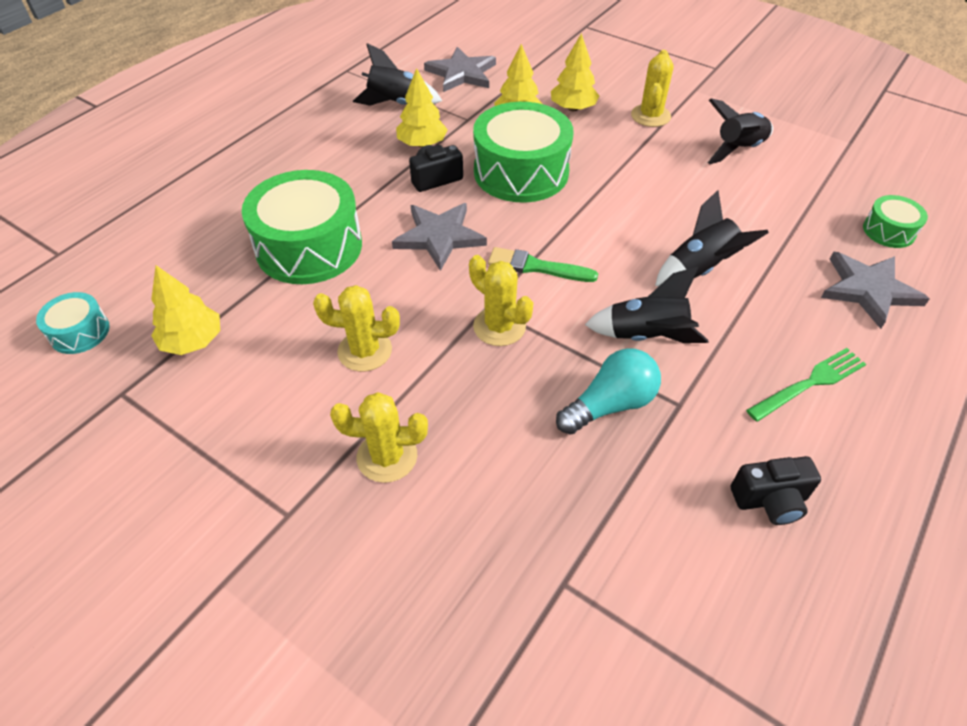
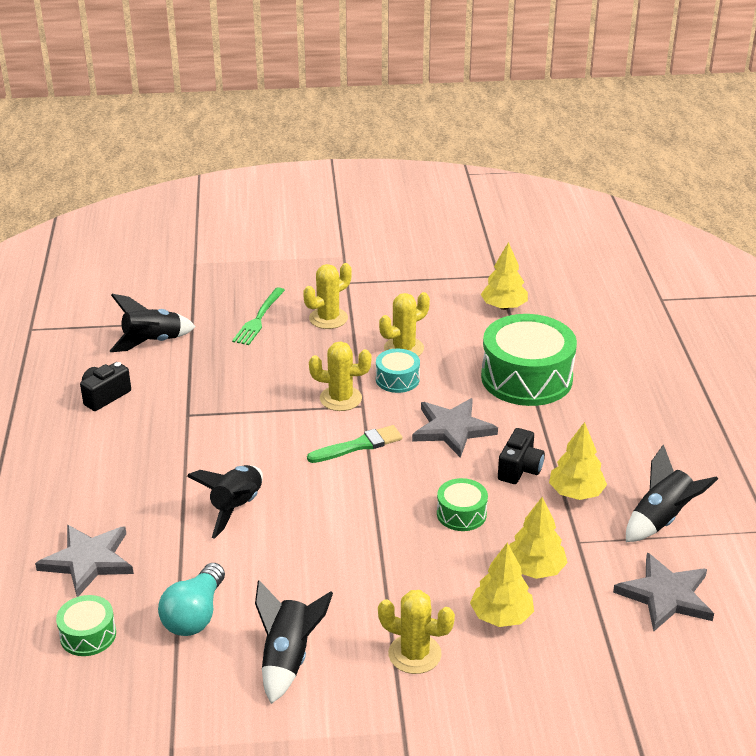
camera: 140 degrees right, 15 degrees down
(80, 332) = (568, 281): turquoise drum -> turquoise drum (397, 379)
(521, 172) = (461, 514): green drum -> green drum, size x0.48
(610, 404) = (230, 394): turquoise light bulb -> turquoise light bulb (195, 615)
(646, 336) = (239, 441): black rocket -> black rocket (152, 342)
(650, 116) = (414, 654): yellow cactus -> yellow cactus turned 45 degrees counterclockwise
(810, 383) = (107, 467): green fork -> green fork (258, 319)

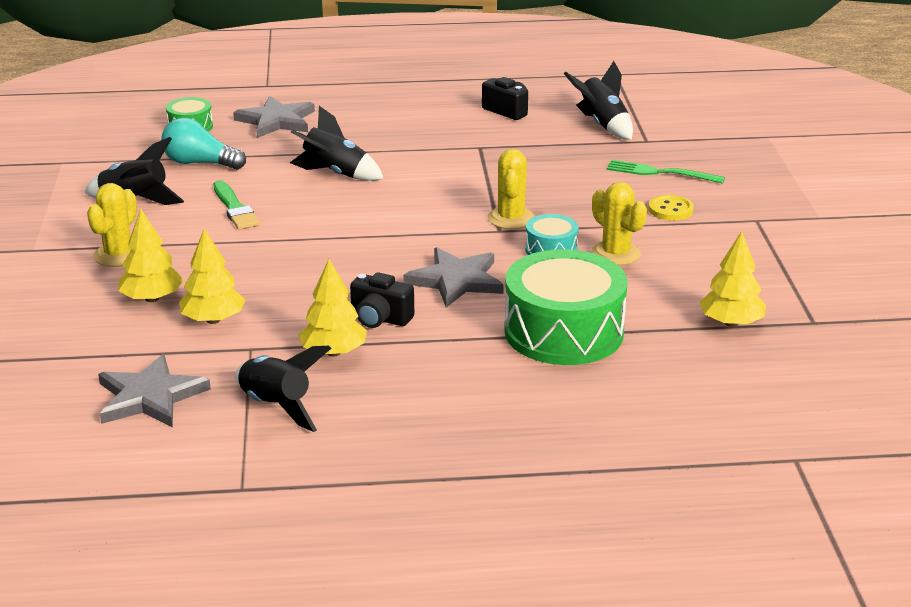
camera: 90 degrees right, 5 degrees down
(328, 318) = (670, 210): yellow cactus -> yellow button
(359, 445) = (427, 228): green brush -> green brush (235, 208)
(461, 514) = (308, 282): green drum -> none

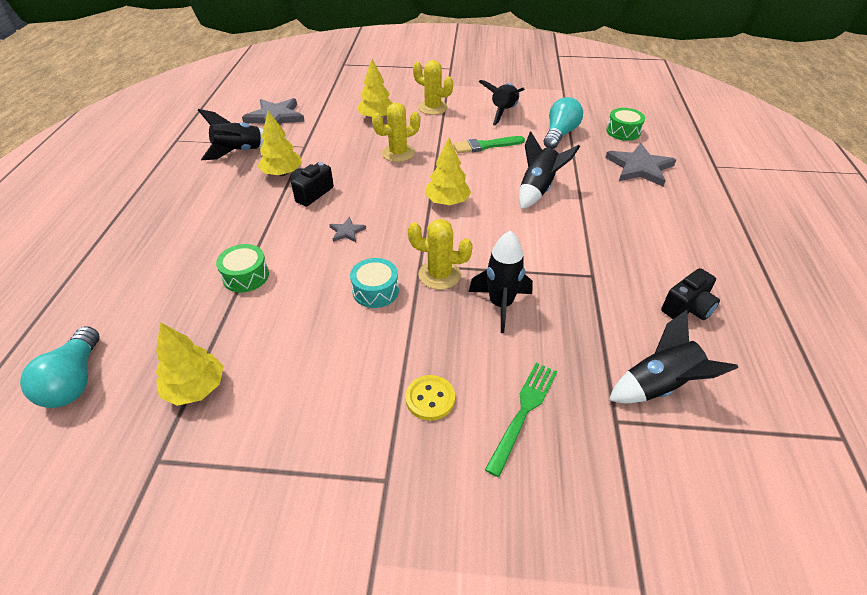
camera: 100 degrees right, 15 degrees up
(213, 320) = (342, 135): yellow tree -> yellow tree (447, 202)
(456, 280) = (347, 231): grey star -> grey star, size x0.48
(541, 186) = (500, 305): none -> black rocket
(564, 332) = (246, 276): green drum -> green drum, size x0.48
(615, 254) = (353, 332): yellow cactus -> yellow cactus (398, 153)
(769, 398) = (74, 381): none -> turquoise light bulb

